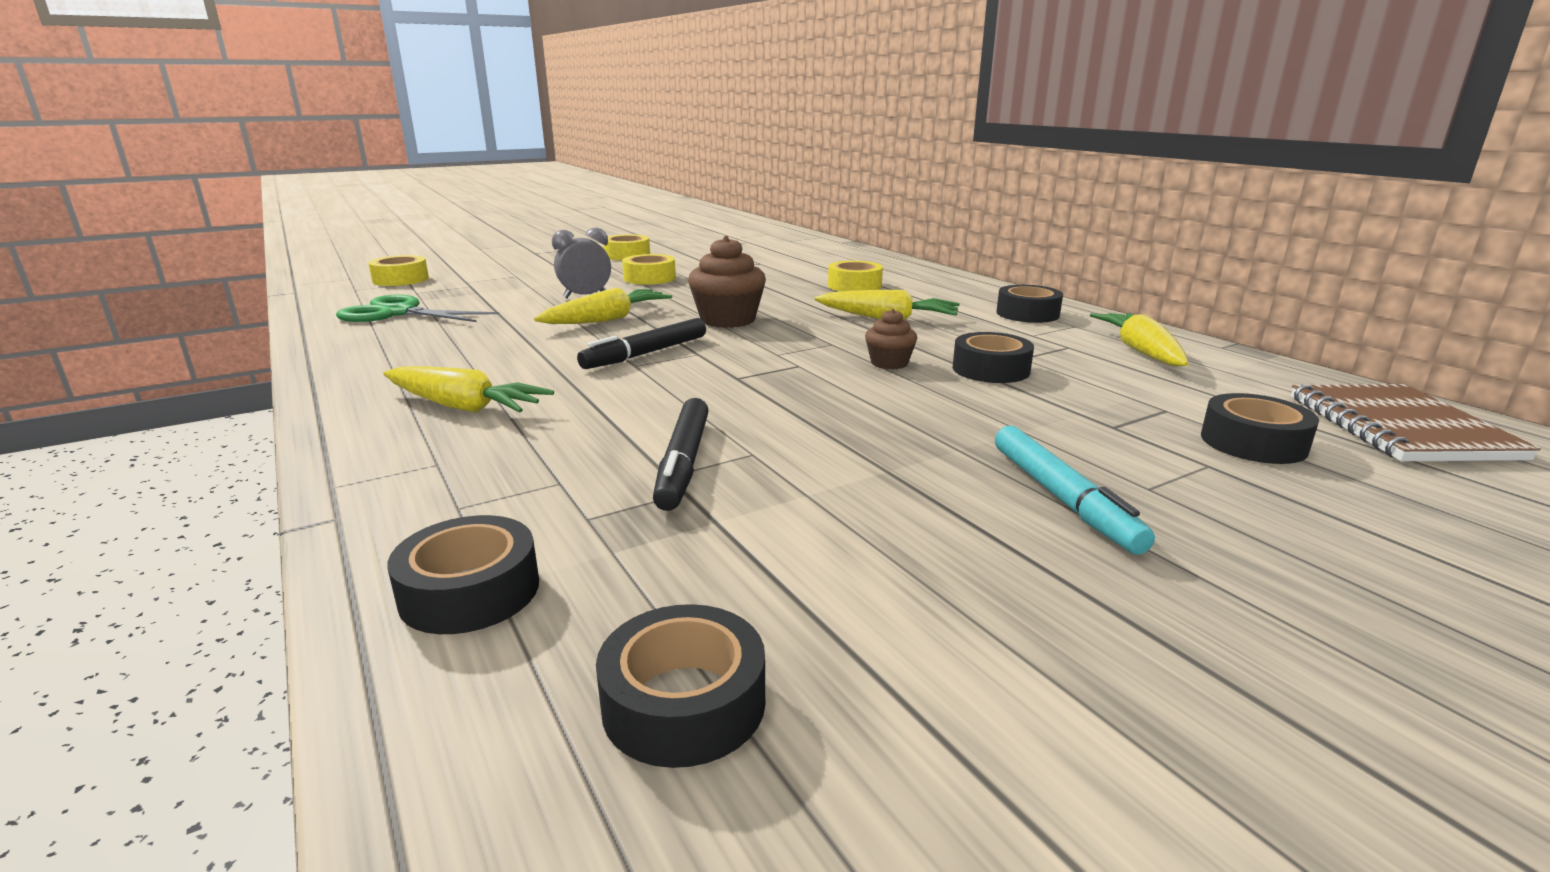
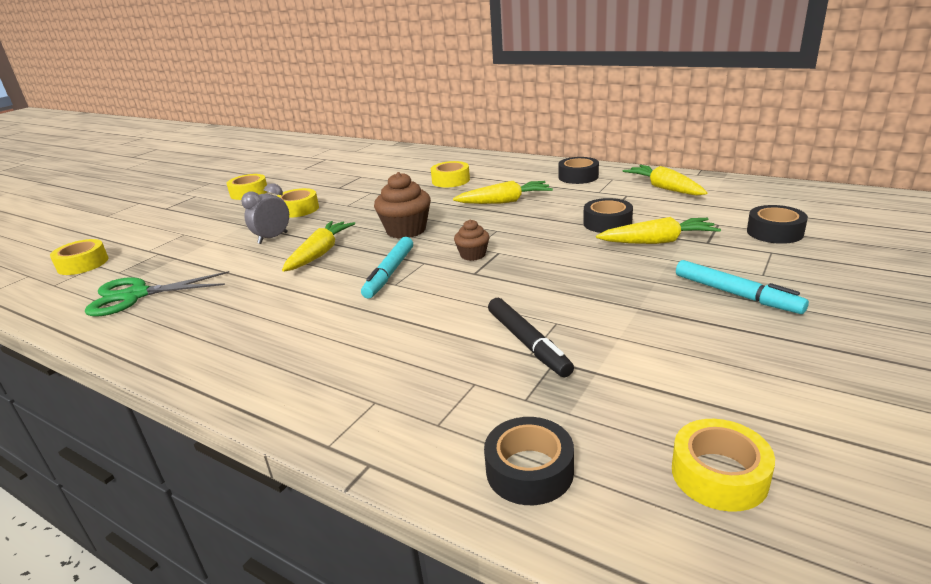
camera: 25 degrees left, 5 degrees up
(463, 407) = (325, 355): yellow carrot -> yellow carrot (658, 241)
(646, 353) = (389, 273): black marker -> turquoise marker
(684, 703) = (719, 474): black tape -> yellow tape
(889, 363) = (548, 235): brown cupcake -> brown cupcake (473, 255)
(1399, 427) = (819, 203): brown notebook -> none

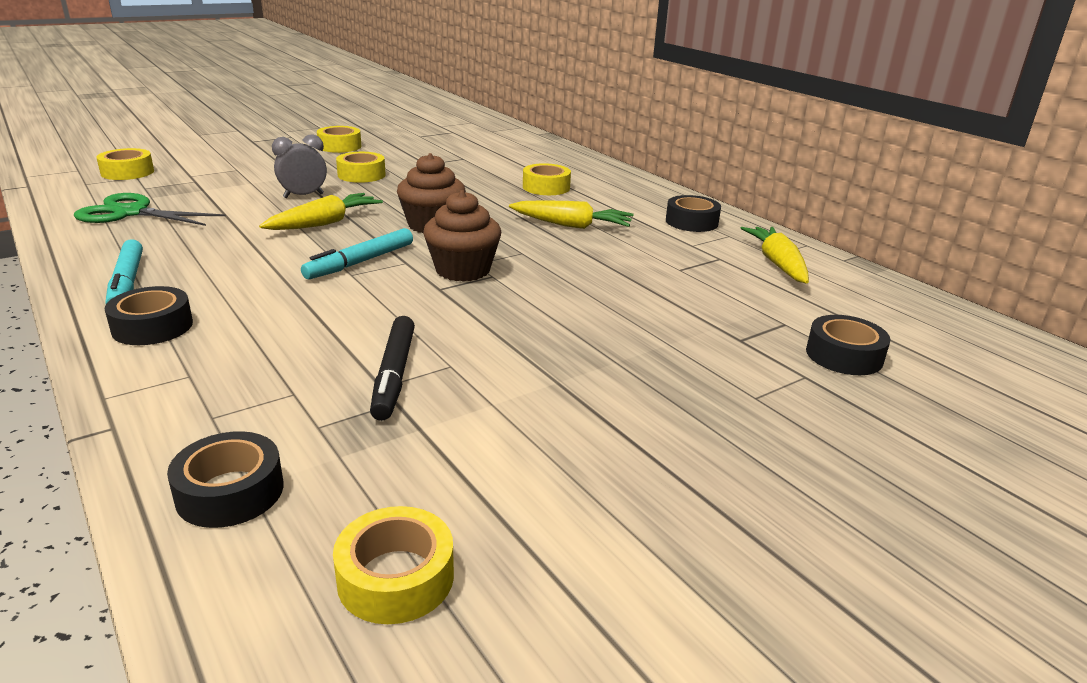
camera: 20 degrees right, 0 degrees up
(473, 255) = (463, 270): brown cupcake -> brown cupcake, size x1.75
(607, 223) = (652, 282): black tape -> black tape (152, 327)
(658, 241) = (681, 320): yellow carrot -> none
(736, 294) = (688, 407): turquoise marker -> turquoise marker (127, 283)

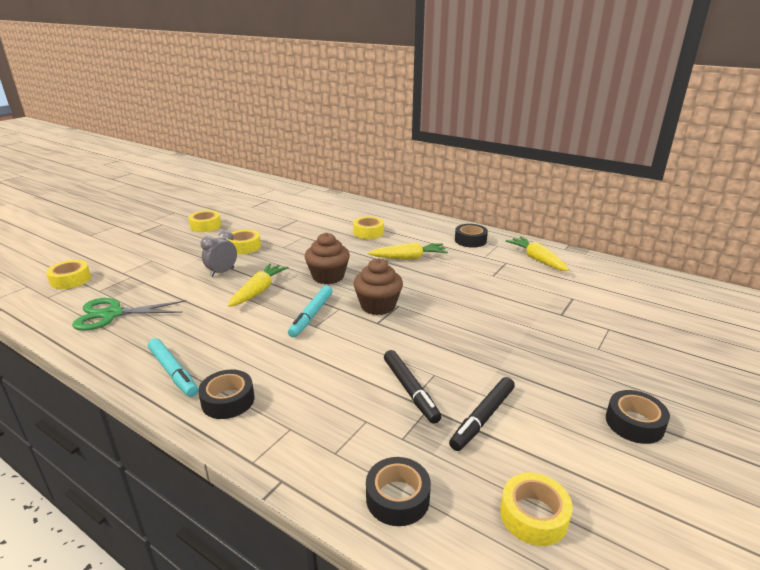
camera: 20 degrees left, 0 degrees up
(460, 435) = (482, 418): none -> black marker
(844, 355) = (615, 311): black tape -> black tape (634, 423)

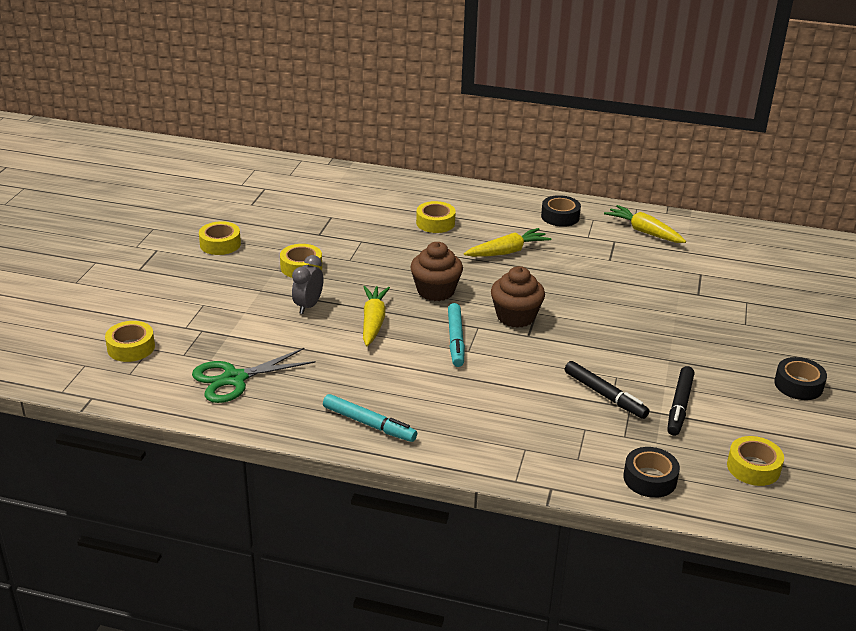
camera: 20 degrees left, 5 degrees up
(228, 400) = (448, 438): black tape -> none

